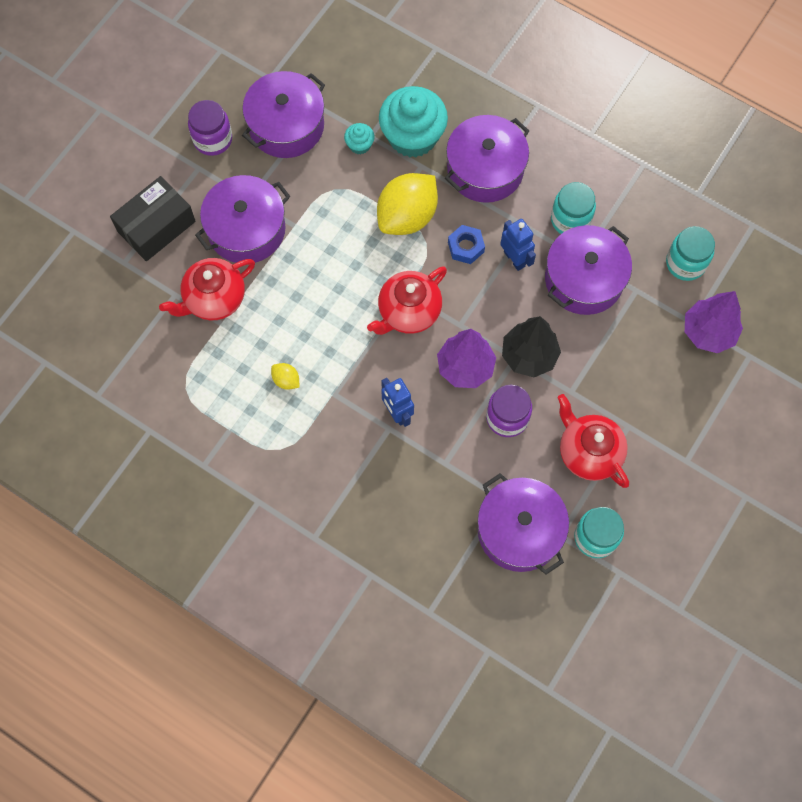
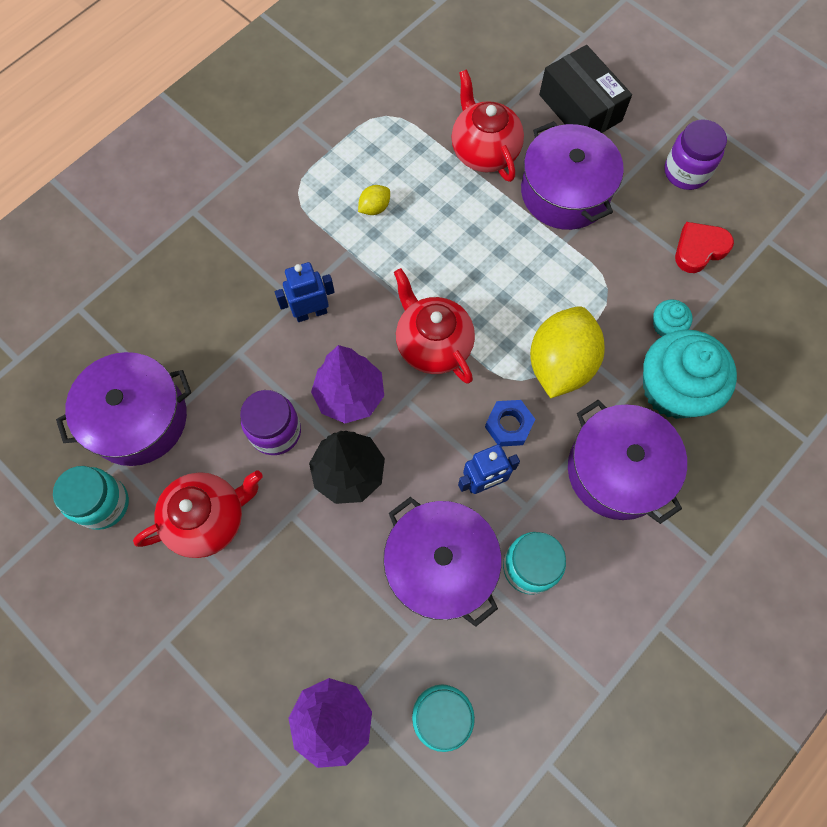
camera: 100 degrees right, 0 degrees up
(286, 126) = (699, 249): purple pot -> red heart
(407, 216) = (560, 364): yellow lemon -> yellow lemon turned 60 degrees clockwise

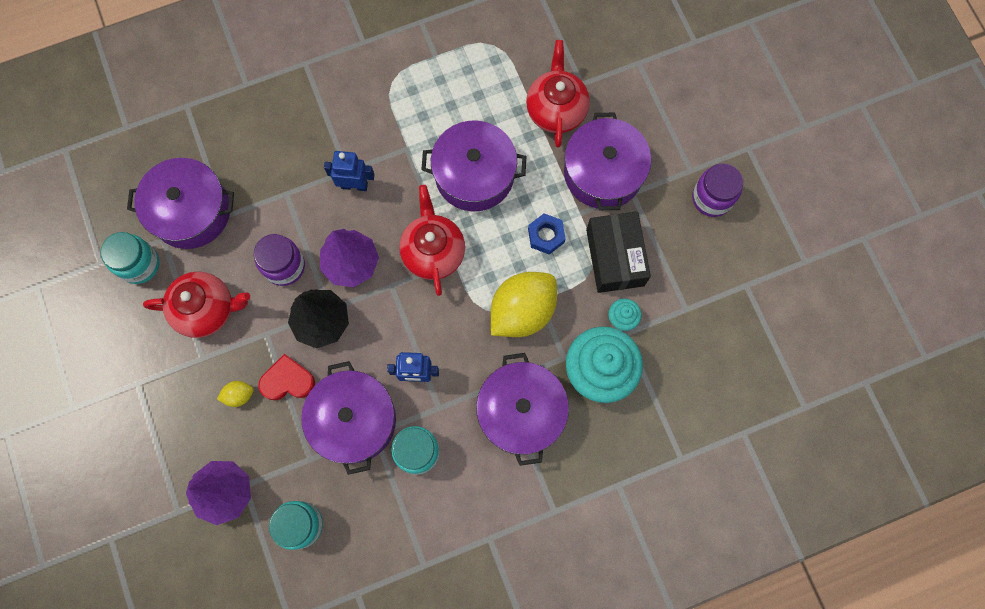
camera: 25 degrees right, 5 degrees up
(374, 208) = (445, 120): yellow lemon -> yellow lemon (239, 395)
(434, 248) = (474, 175): none -> purple pot
(509, 425) = (457, 340): blue nut -> blue nut (546, 236)
(580, 108) = (655, 105): black box -> black box (615, 257)
(699, 249) = (685, 268): red heart -> red heart (288, 381)

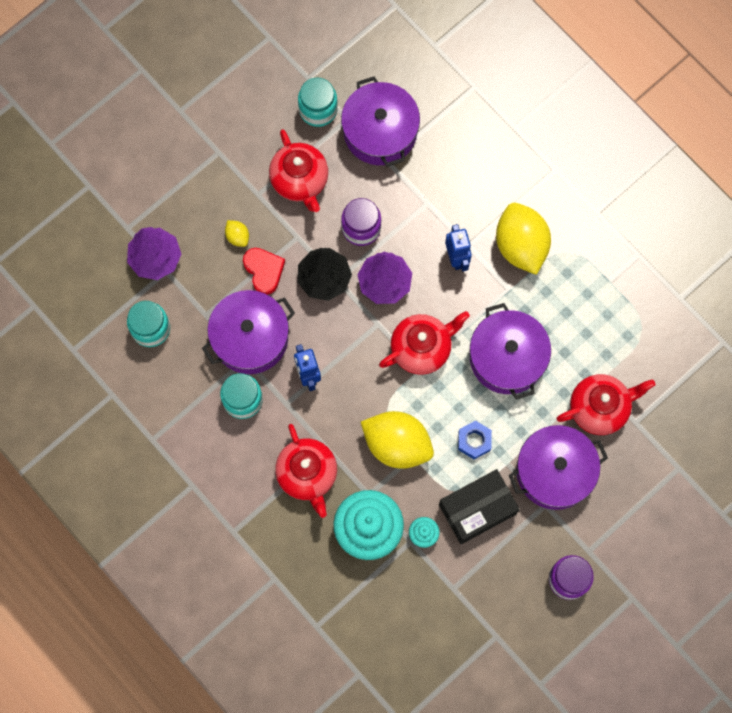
camera: 70 degrees right, 0 degrees up
(367, 121) = (521, 245): none -> yellow lemon
(521, 412) = (307, 474): purple pot -> red teapot

